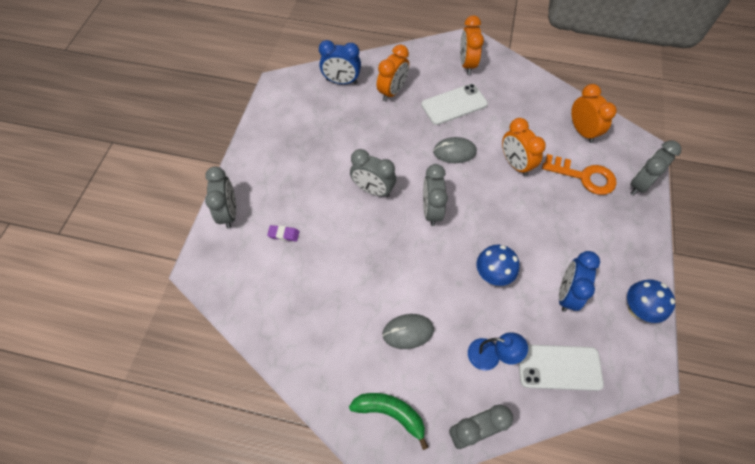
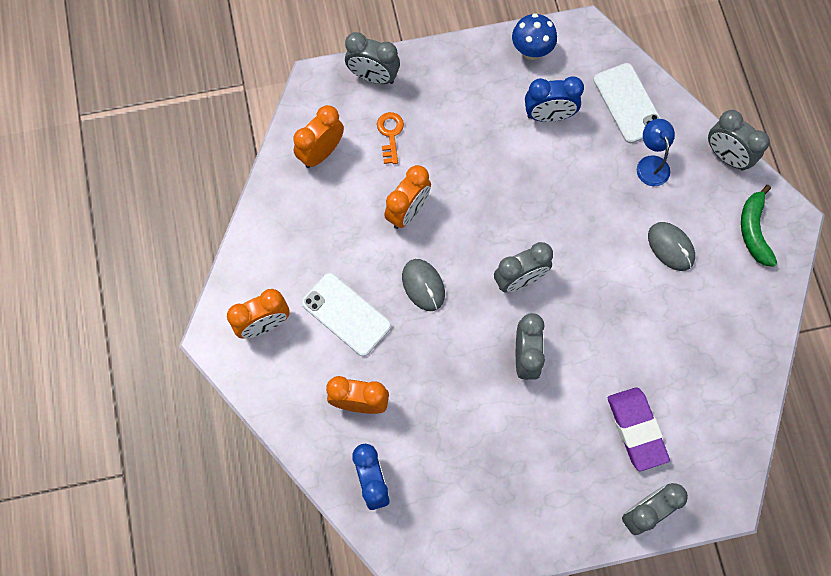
camera: 115 degrees left, 10 degrees up
(283, 234) = (636, 429): purple eraser -> purple eraser, size x2.14
(492, 275) = (565, 190): blue mushroom -> none
(584, 176) = (390, 134): orange key -> orange key, size x0.63

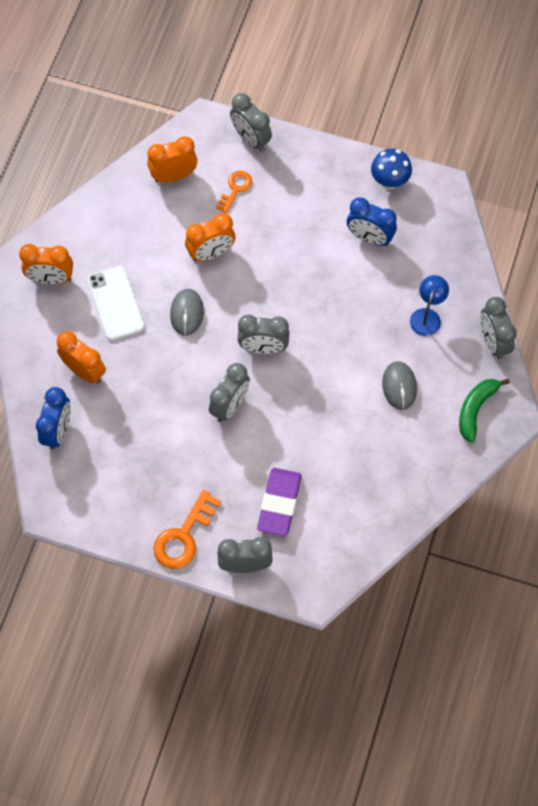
camera: 30 degrees right, 5 degrees down
(567, 518) = (183, 536): none -> orange key
(628, 103) = (440, 260): white phone -> none

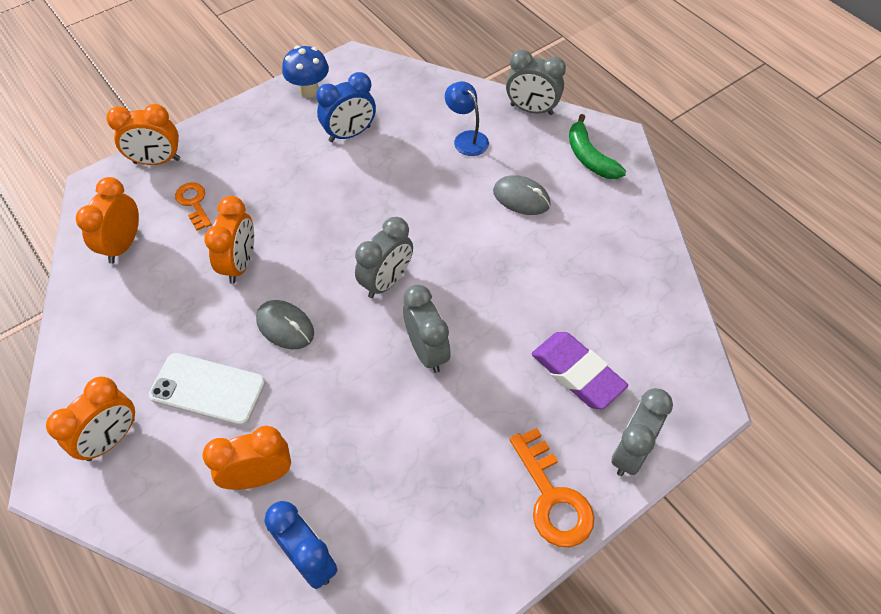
camera: 55 degrees left, 10 degrees down
(251, 139) = (157, 161): grey clock -> orange clock

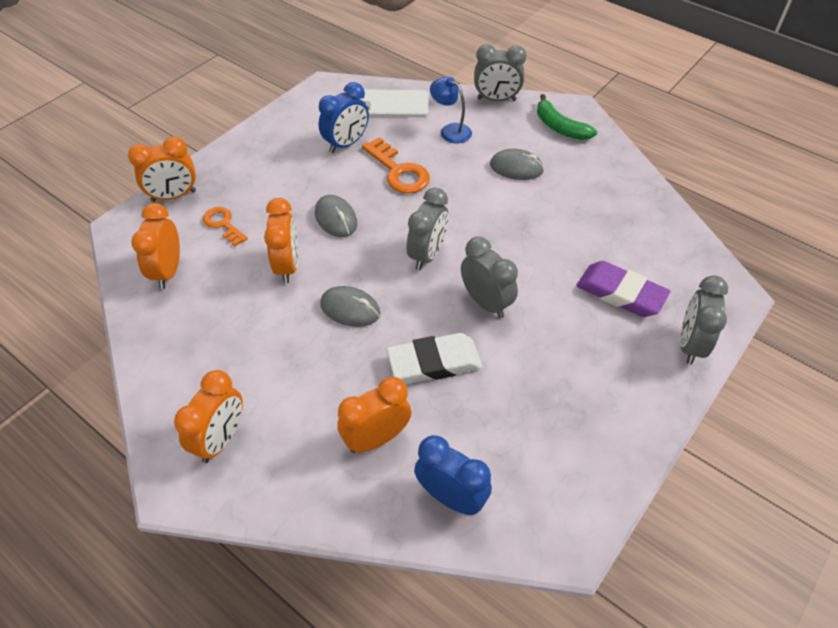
camera: 15 degrees left, 5 degrees down
(208, 389) = (298, 376): white phone -> white phone (391, 104)
(308, 220) = (336, 218): none -> grey mouse
(309, 90) = (295, 115): blue mushroom -> none
(348, 407) = (434, 362): none -> white eraser
(552, 497) = (642, 395): orange key -> orange key (399, 171)

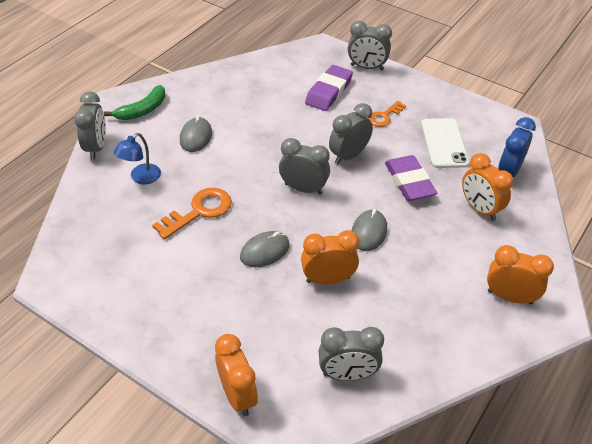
camera: 95 degrees left, 5 degrees down
(168, 271) = (347, 374): orange clock -> grey clock
(223, 224) = (278, 340): orange key -> orange key (384, 116)
(346, 144) = (156, 253): blue clock -> none
(391, 104) = (92, 222): white phone -> white phone (444, 143)
(434, 362) = (409, 182): white eraser -> purple eraser

